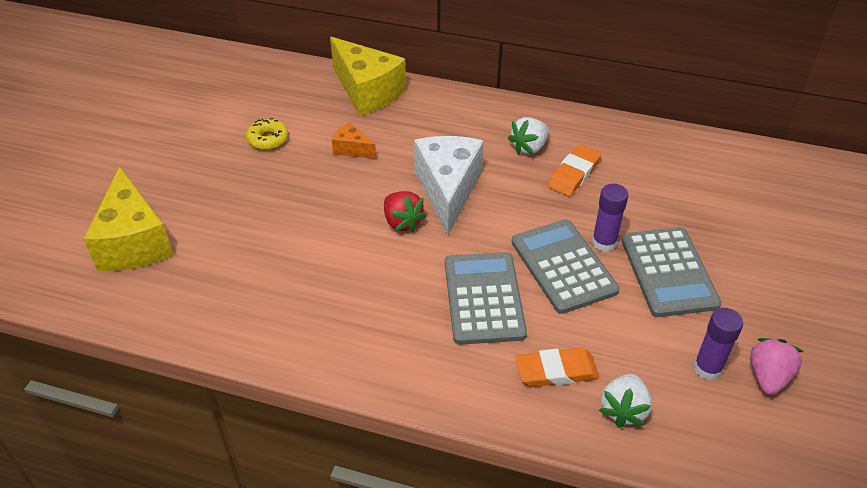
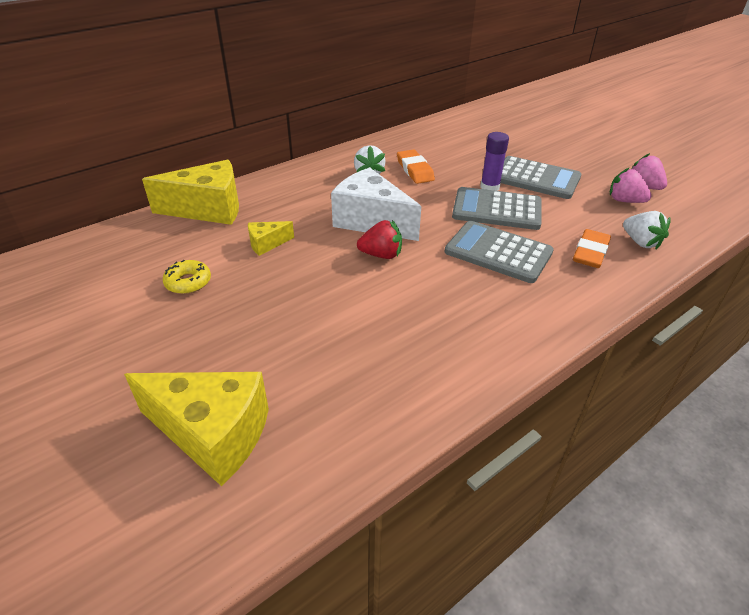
camera: 55 degrees left, 5 degrees down
(352, 149) = (267, 244): orange cheese -> yellow cheese
(707, 368) = (624, 201): purple glue stick -> pink strawberry

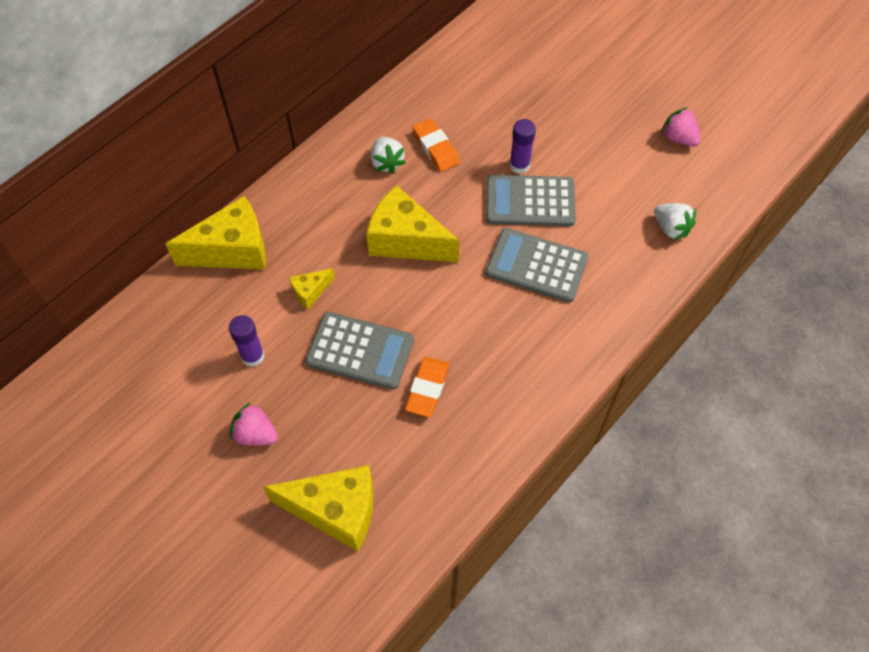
camera: 10 degrees left, 20 degrees up
(188, 282) = (253, 356): yellow donut -> purple glue stick
(371, 221) = (406, 240): white cheese -> yellow cheese
(381, 255) = (426, 288): red strawberry -> none
(536, 178) = (567, 142): grey calculator -> grey calculator (360, 351)
(590, 252) = (623, 251): orange eraser -> orange eraser (427, 388)
(624, 201) = (658, 166): pink strawberry -> pink strawberry (255, 434)

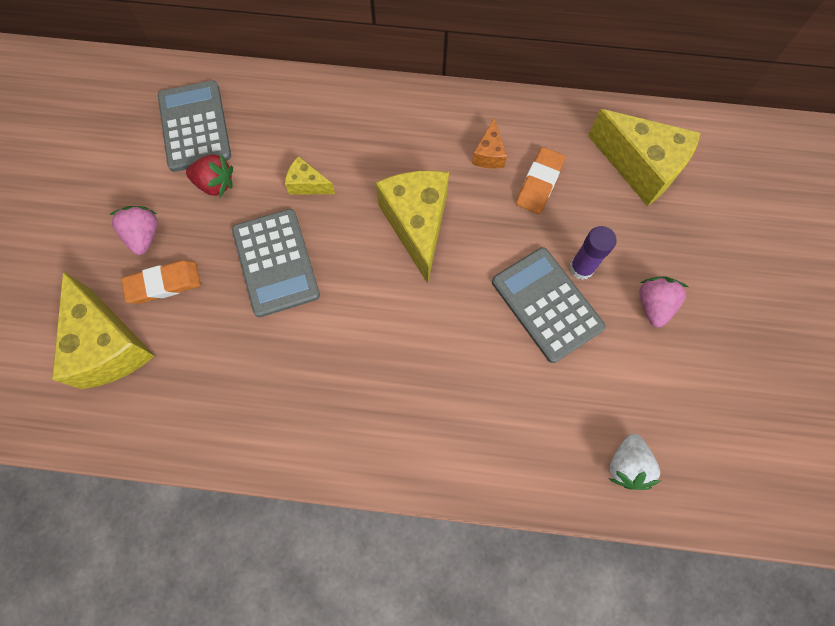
camera: 55 degrees right, 10 degrees up
(233, 250) = (306, 101): yellow cheese -> yellow cheese (640, 167)
(253, 356) = (215, 184): purple glue stick -> red strawberry
(387, 162) = (489, 154): white strawberry -> orange cheese
(427, 388) = (274, 343): orange eraser -> orange eraser (164, 284)
(536, 265) = (476, 357): grey calculator -> grey calculator (195, 126)
(678, 138) = (751, 404): pink strawberry -> pink strawberry (653, 305)

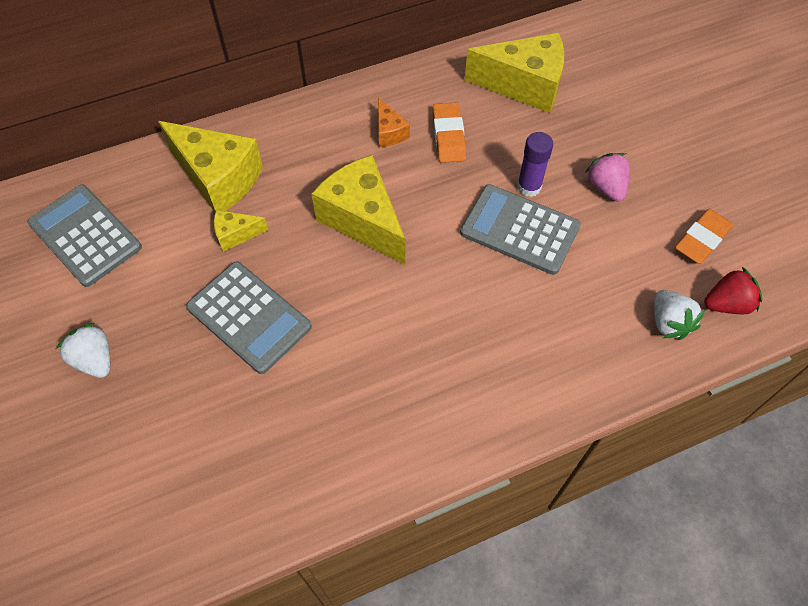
camera: 30 degrees left, 10 degrees down
(109, 345) = (123, 480): yellow cheese -> yellow cheese (218, 178)
(144, 236) = (95, 359): pink strawberry -> white strawberry
(164, 284) = (145, 393): orange eraser -> orange eraser (702, 239)
(215, 184) = (141, 277): red strawberry -> red strawberry (727, 304)

